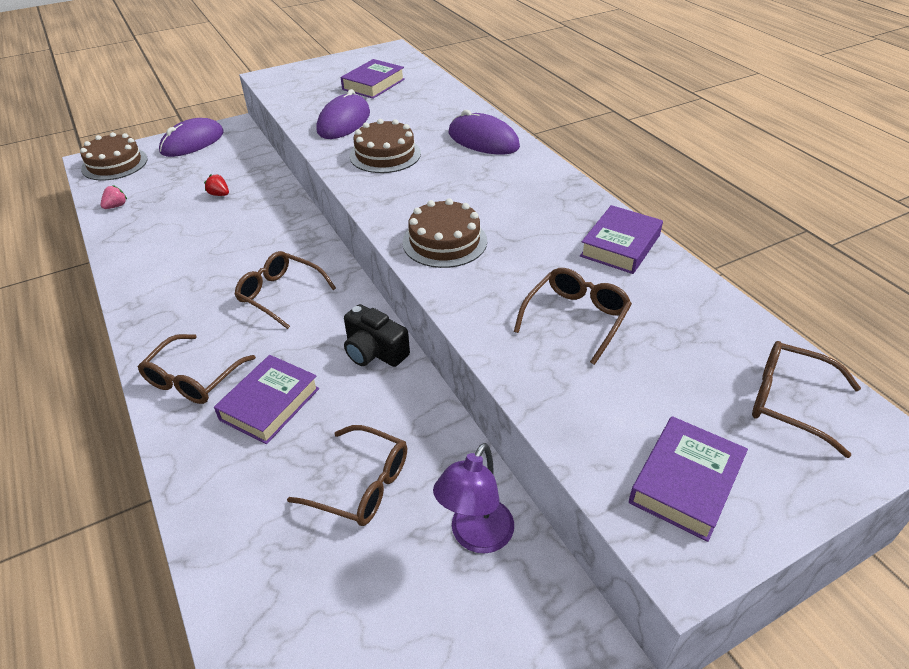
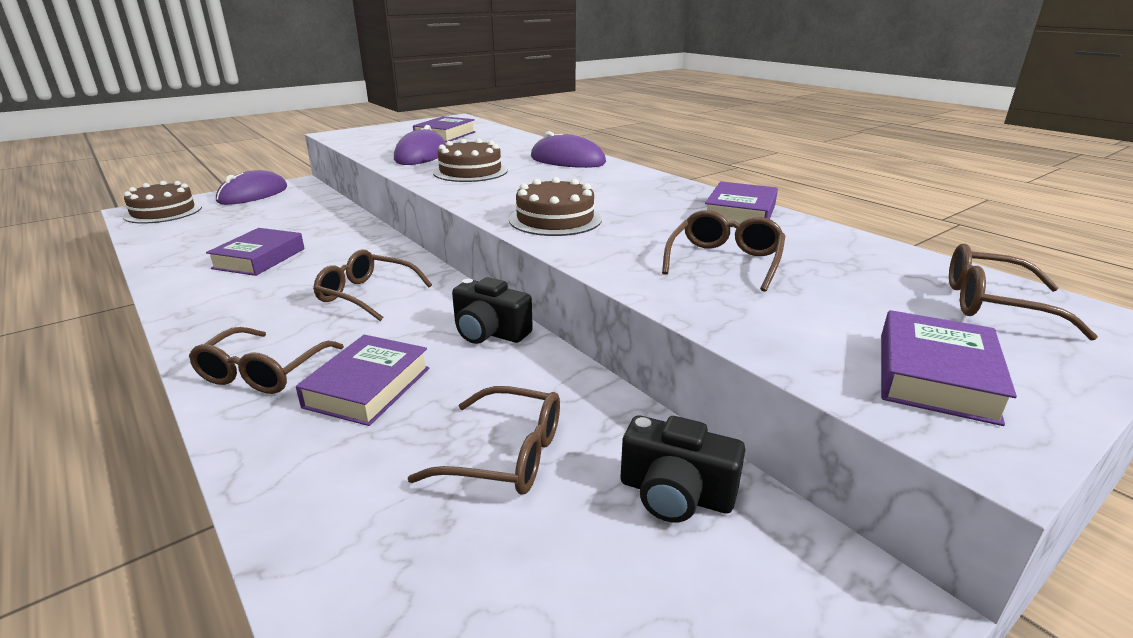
camera: 10 degrees left, 15 degrees down
(116, 206) = (163, 240): pink strawberry -> none
(195, 238) = (259, 258): none -> purple book
(219, 194) = (286, 227): red strawberry -> none
(476, 537) = (675, 494): purple lamp -> black camera

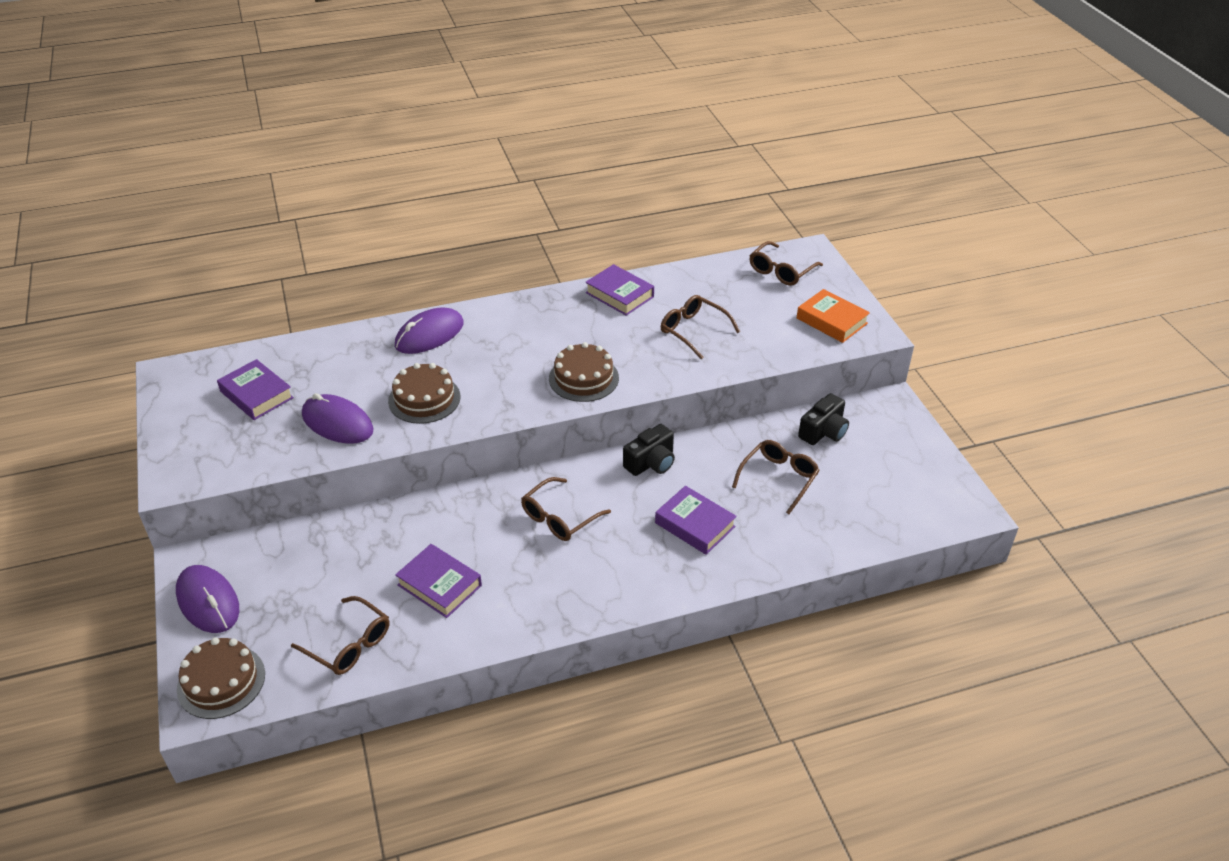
camera: 70 degrees left, 15 degrees up
(263, 372) = (655, 573): brown glasses -> brown glasses (349, 644)
(935, 376) = (831, 321): purple book -> orange book

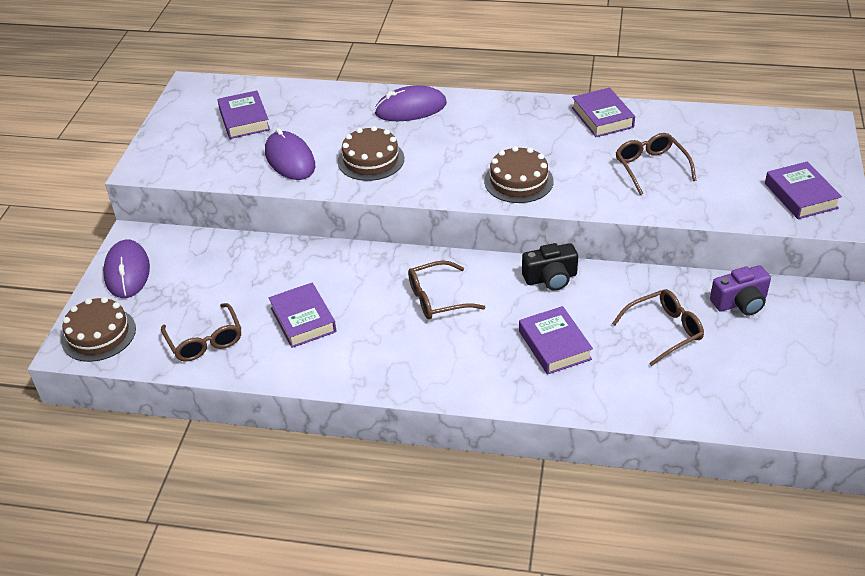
camera: 30 degrees right, 0 degrees up
(781, 271) = (780, 136): brown glasses -> none
(823, 431) = (740, 302): black camera -> purple camera
(831, 321) = (800, 196): orange book -> purple book

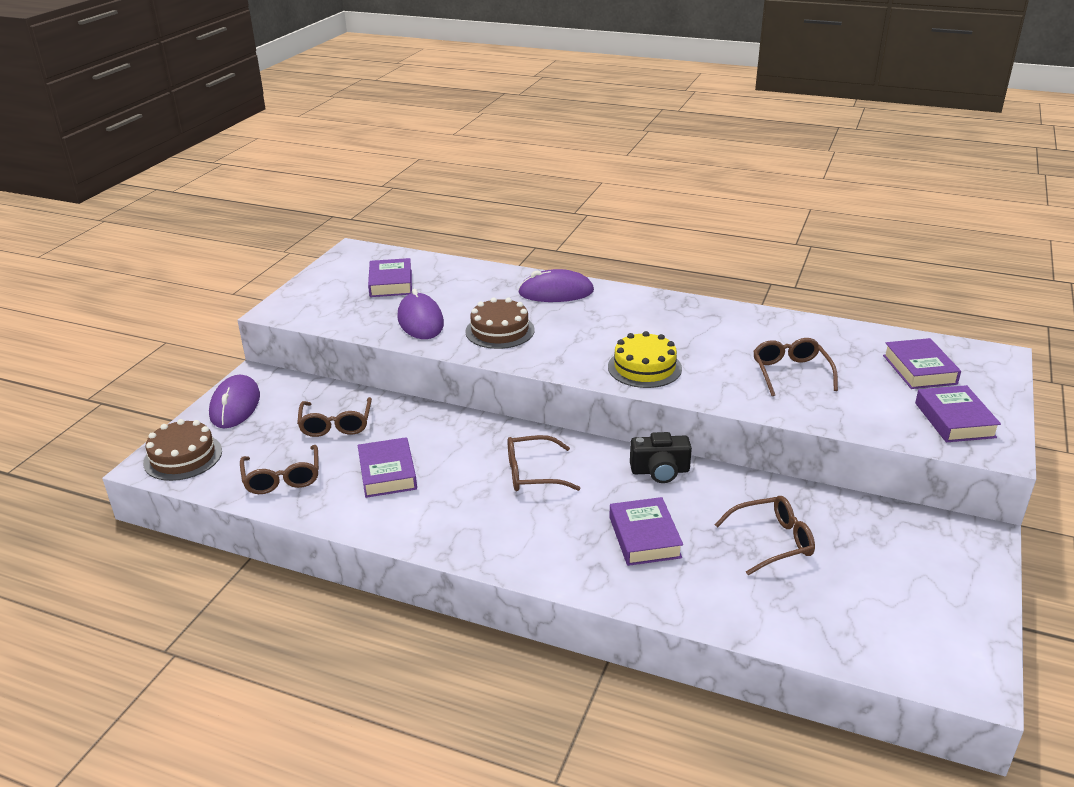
camera: 10 degrees right, 10 degrees down
(235, 277) = (336, 424): none -> brown glasses
(518, 181) = (644, 367): brown cake -> yellow cake
(602, 117) = (751, 322): purple book -> purple book (919, 369)
(740, 302) = (867, 525): purple camera -> none

